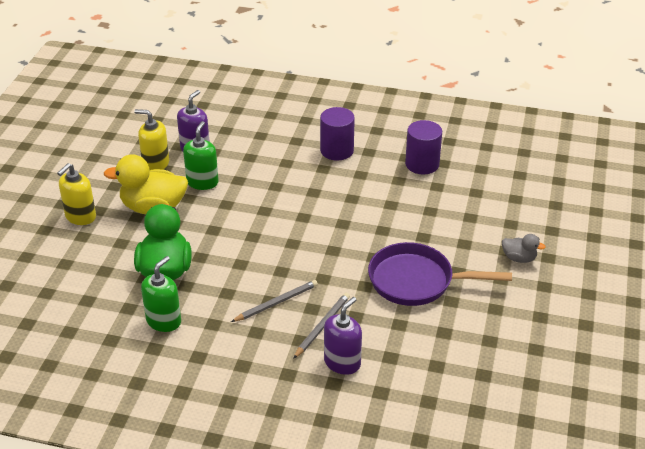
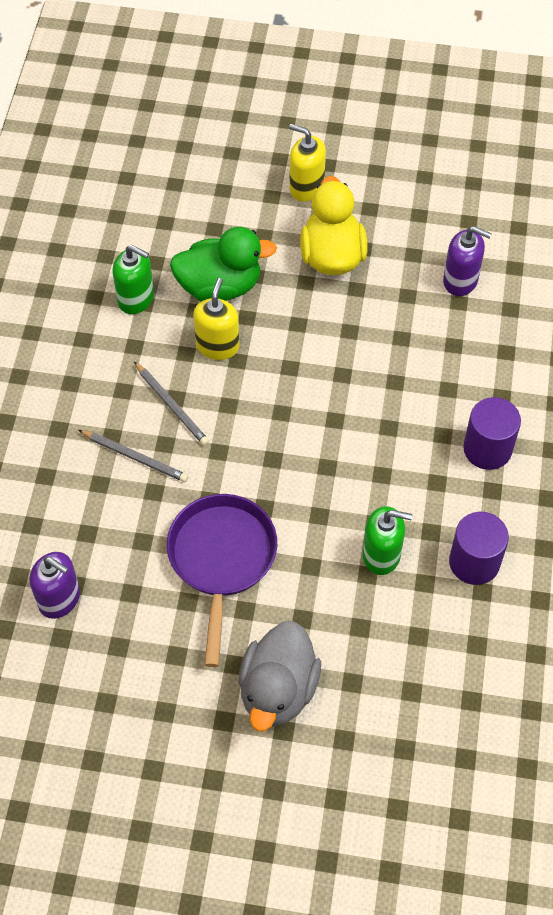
camera: 85 degrees right, 20 degrees up
(156, 164) = (420, 243): yellow soap dispenser -> yellow soap dispenser (217, 346)
(202, 182) = (390, 299): green soap dispenser -> green soap dispenser (381, 555)
(342, 362) = (77, 482): purple soap dispenser -> purple soap dispenser (59, 598)
(519, 258) = (278, 690): grey duck -> grey duck, size x2.00

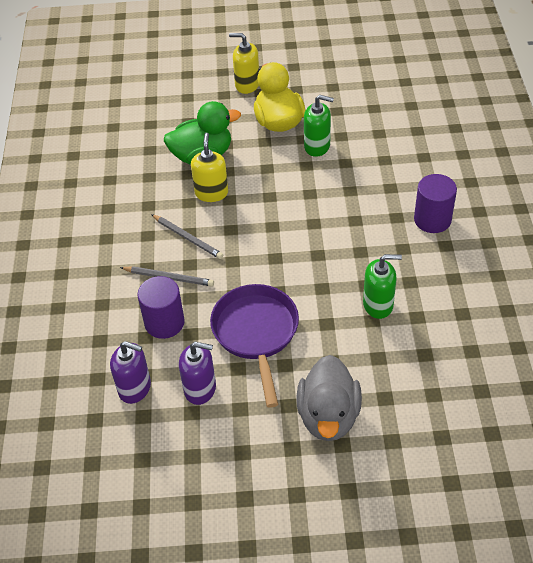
camera: 10 degrees left, 10 degrees down
(136, 298) = (141, 175): green soap dispenser -> green soap dispenser (317, 146)
(460, 280) = (375, 120): purple soap dispenser -> purple soap dispenser (200, 389)
(474, 562) = (449, 295): purple cylinder -> purple cylinder (164, 322)

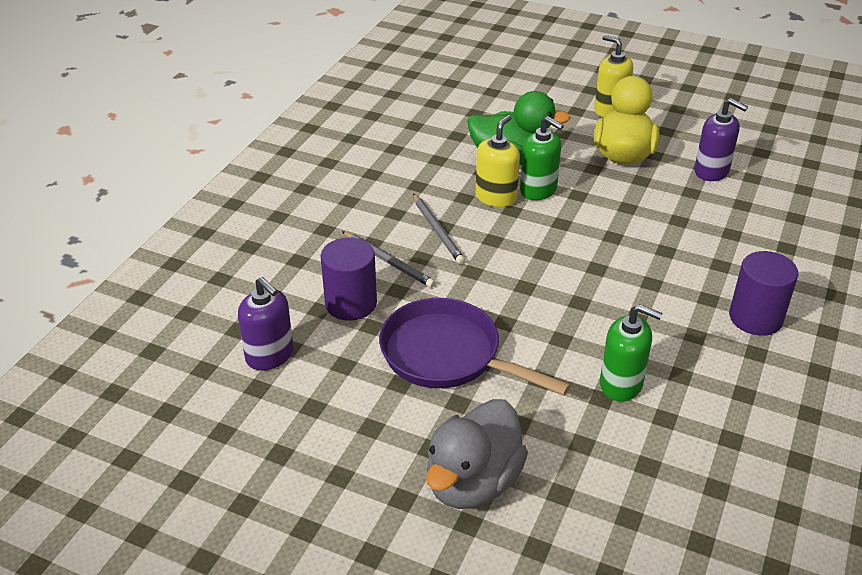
camera: 25 degrees right, 10 degrees down
(200, 389) = (341, 387): purple soap dispenser -> purple soap dispenser (711, 171)
(256, 333) = (447, 355): purple pan -> purple pan turned 75 degrees counterclockwise
(317, 146) = (654, 193): green soap dispenser -> green soap dispenser (538, 190)

